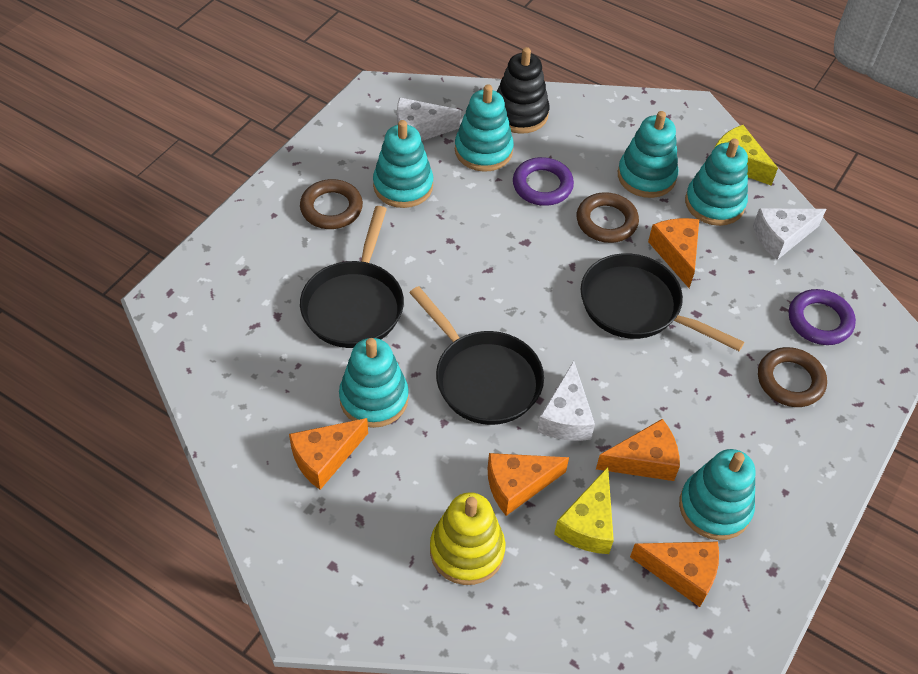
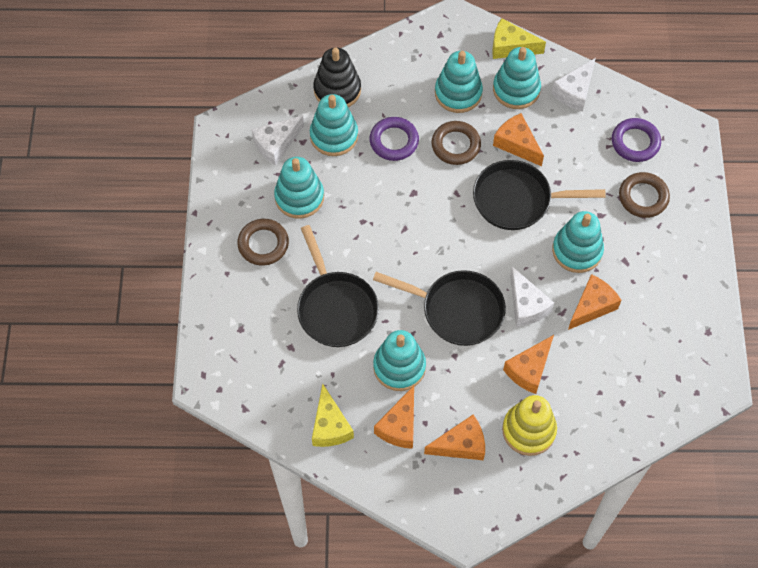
camera: 30 degrees left, 10 degrees up
(588, 524) = (587, 368): yellow cheese -> yellow cheese (330, 426)
(682, 573) = (659, 365): orange cheese -> orange cheese (461, 444)
(714, 507) = (652, 312): turquoise stacking toy -> turquoise stacking toy (577, 250)

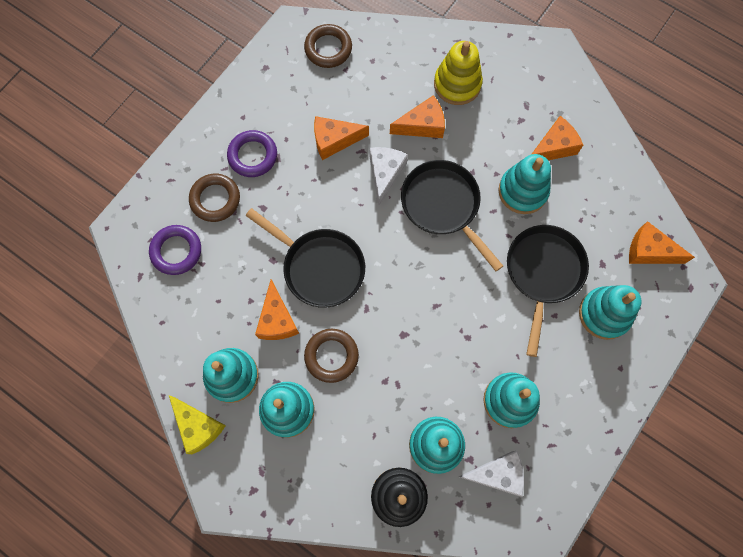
camera: 145 degrees left, 10 degrees up
(263, 244) = (571, 375): brown ring -> brown ring (328, 48)
(330, 426) = (608, 181): yellow cheese -> none
(394, 141) = (384, 399): purple ring -> purple ring (253, 156)
(461, 444) = (515, 105): orange cheese -> orange cheese (649, 251)
(574, 92) = (183, 336): white cheese -> none
(577, 250) = (308, 191): turquoise stacking toy -> turquoise stacking toy (604, 314)

